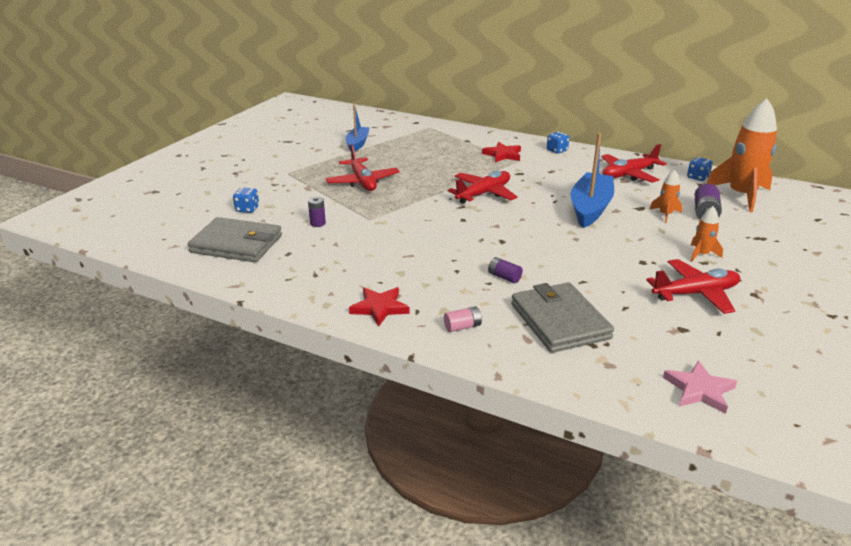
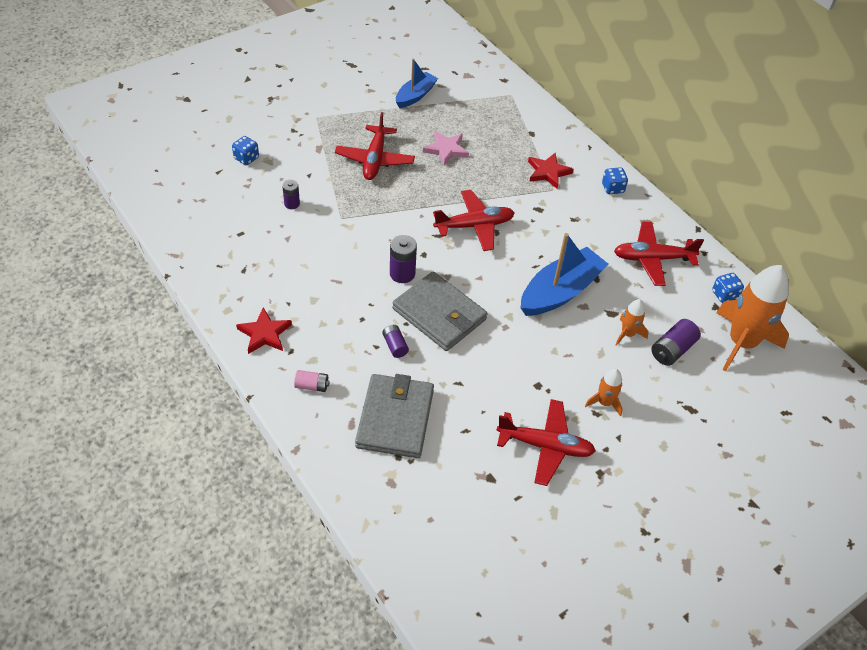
camera: 25 degrees right, 20 degrees up
(237, 244) = (208, 203): grey wallet -> grey wallet (439, 314)
(459, 235) = (402, 274): none -> purple battery
(699, 390) = (437, 543): pink star -> pink star (446, 149)

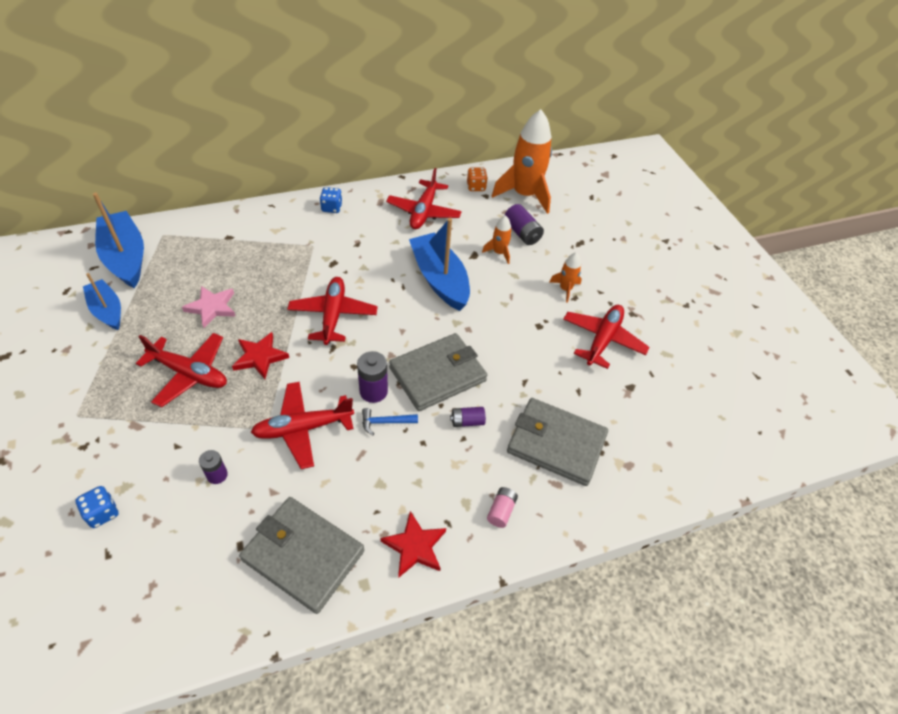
camera: 75 degrees left, 0 degrees up
(241, 269) = (303, 555): none -> grey wallet
(349, 239) = (303, 428): none -> red plane
(373, 289) = (385, 422): none -> blue hammer
(474, 84) = (126, 257): none -> blue boat
(548, 172) = (289, 242): red star -> red star (260, 357)
(724, 295) = (476, 187): blue dice -> orange dice

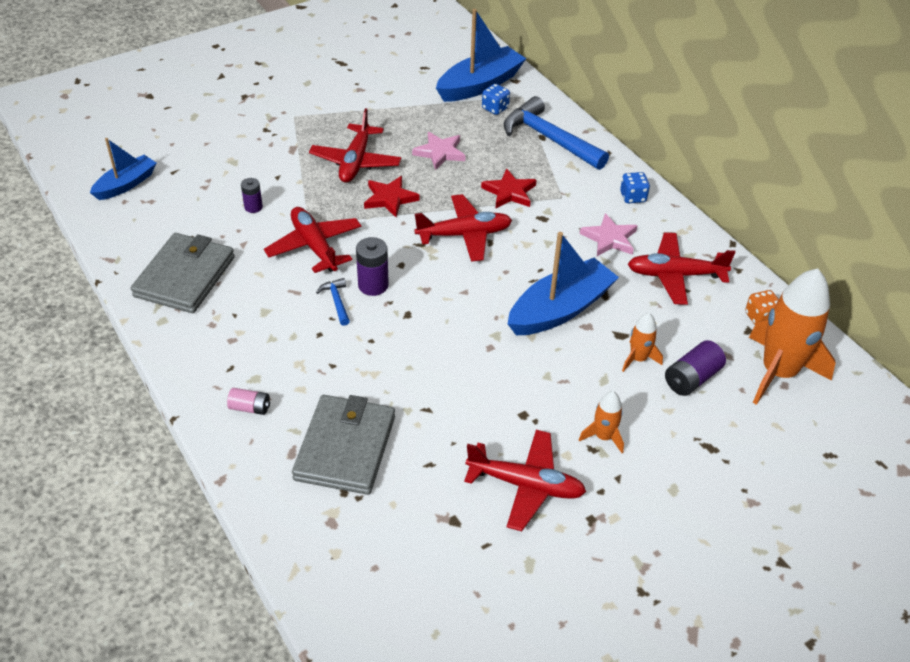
camera: 80 degrees right, 5 degrees down
(102, 513) = (208, 158): blue dice -> blue dice (495, 108)
(107, 310) = (410, 95): blue boat -> blue boat (126, 184)
(234, 233) = (549, 139): none -> blue hammer
(373, 233) = (609, 238): none -> pink star
(415, 546) = (202, 348): red star -> red star (509, 192)
(438, 374) = (412, 331): grey wallet -> none
(467, 421) = (355, 365): purple battery -> none

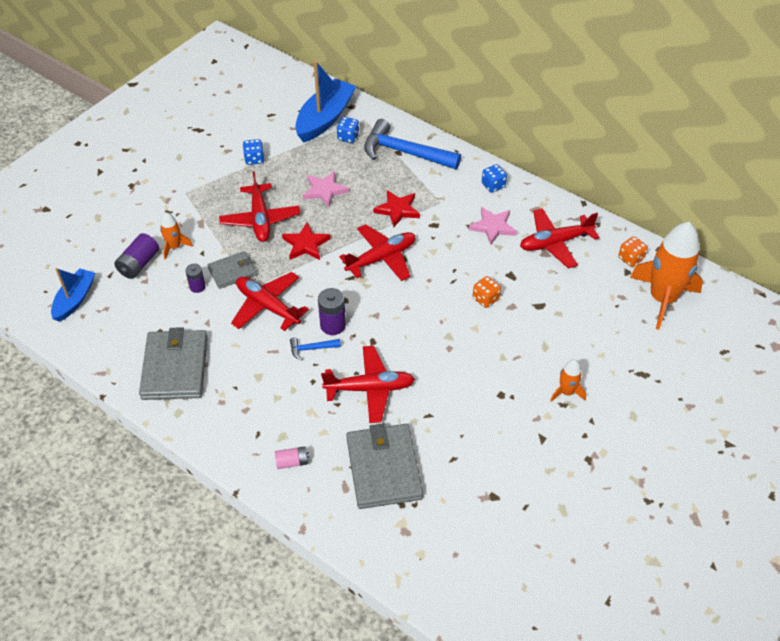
camera: 20 degrees left, 5 degrees up
(297, 203) = (232, 271): none -> grey wallet
(337, 301) = (311, 348): blue hammer -> blue hammer turned 60 degrees counterclockwise
(383, 104) = (254, 159): none -> blue dice
(525, 485) = (530, 450): red plane -> red plane (370, 389)
(560, 309) = (485, 299): blue boat -> orange dice
(638, 359) = (561, 321): orange rocket -> orange rocket (174, 247)
(691, 378) = (605, 324): purple battery -> purple battery (139, 264)

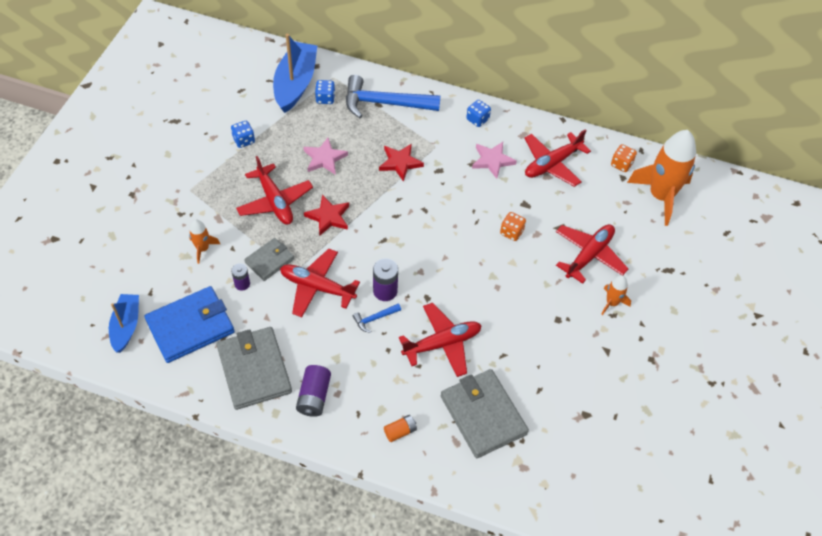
camera: 20 degrees left, 5 degrees up
(133, 314) = (190, 326): none -> blue wallet
(139, 264) = (174, 274): purple battery -> purple battery (314, 396)
(292, 462) = (400, 431): pink battery -> orange battery
(381, 258) = (404, 214): red plane -> red plane (589, 255)

